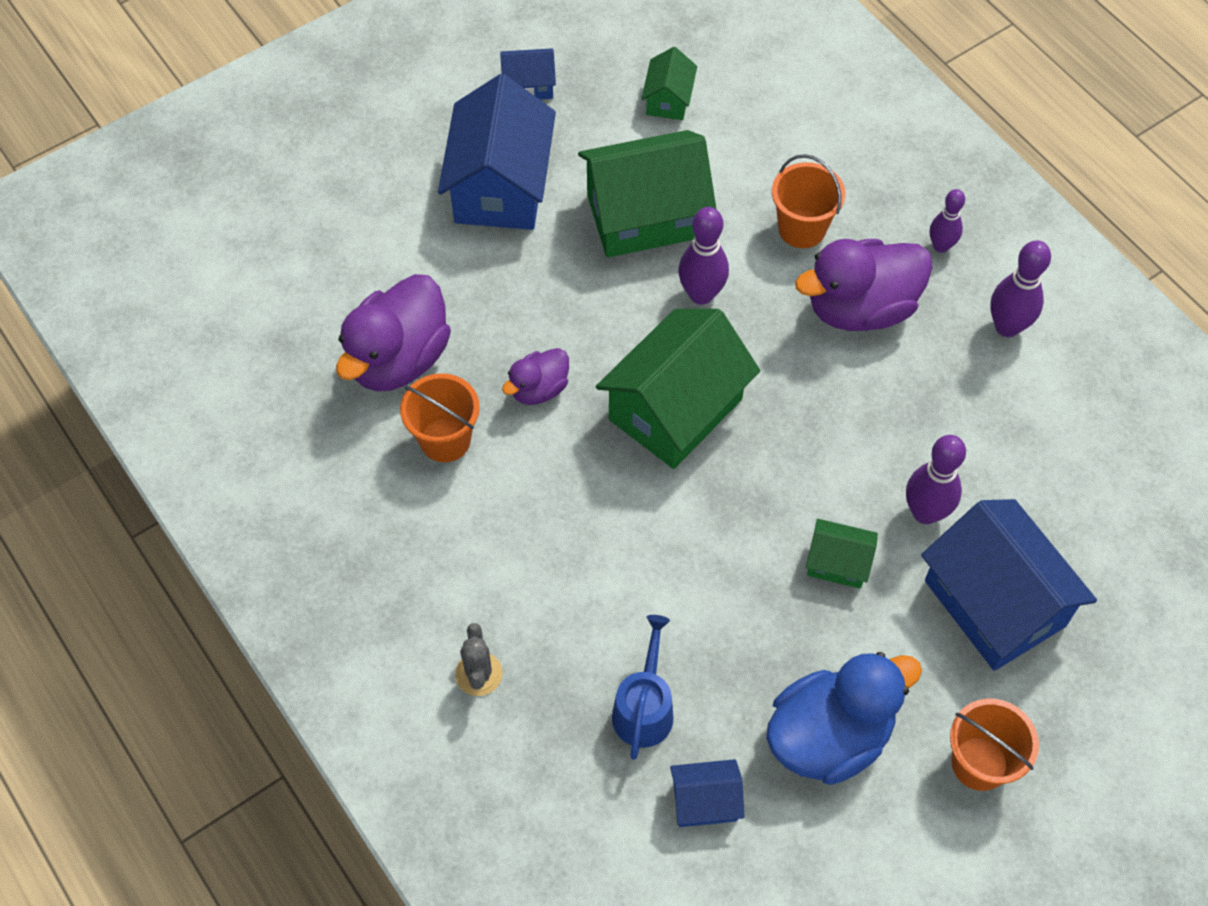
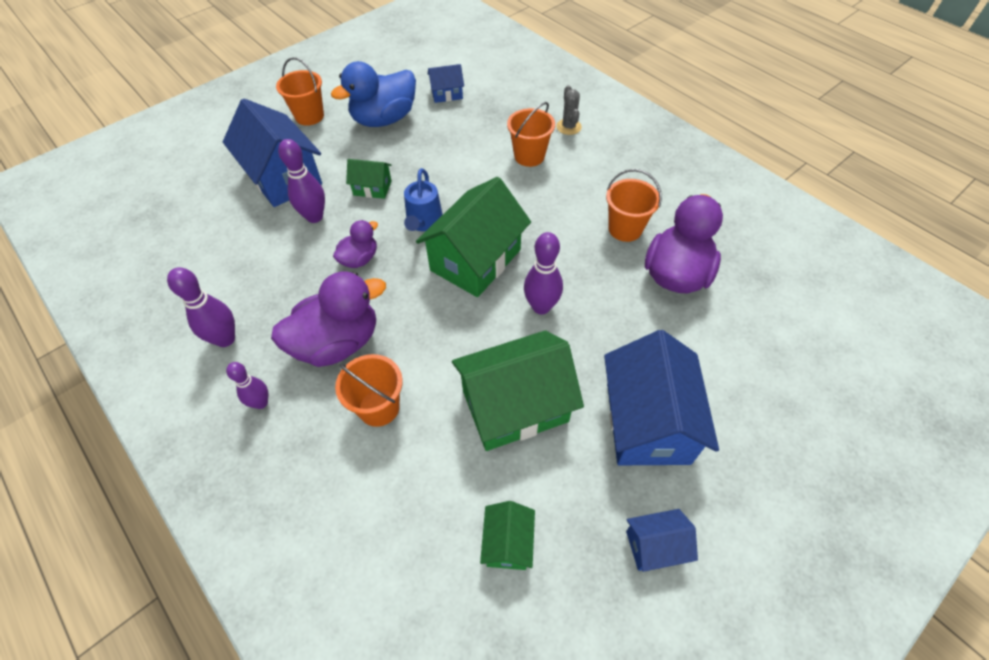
camera: 175 degrees right, 5 degrees down
(539, 389) = (572, 264): purple duck -> purple duck (359, 259)
(564, 607) = (529, 156): none -> orange bucket
(644, 708) = (480, 121): blue watering can -> blue watering can (424, 222)
(701, 294) = (462, 342): purple bowling pin -> purple bowling pin (541, 307)

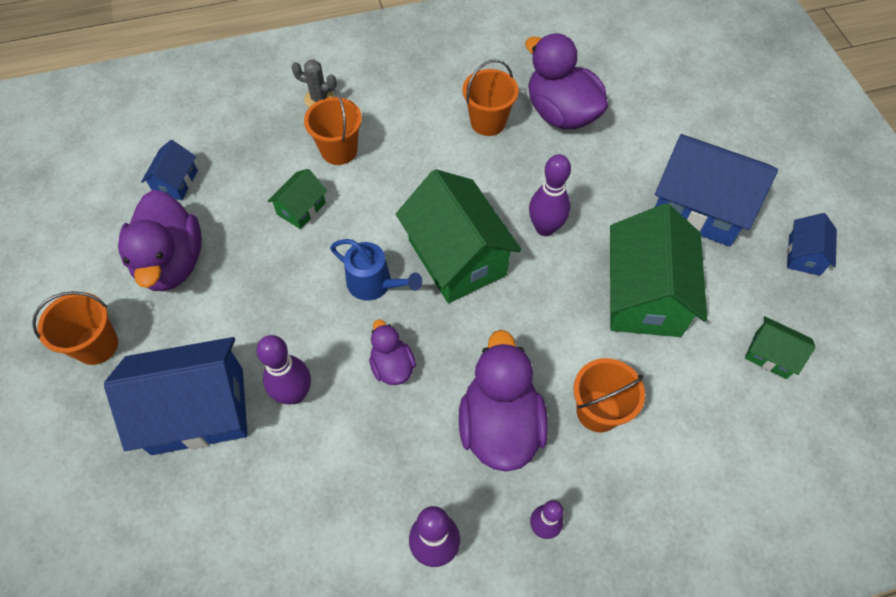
camera: 65 degrees left, 5 degrees up
(372, 188) = (286, 316): green house -> green house (301, 208)
(384, 119) = (171, 262): blue duck -> purple duck

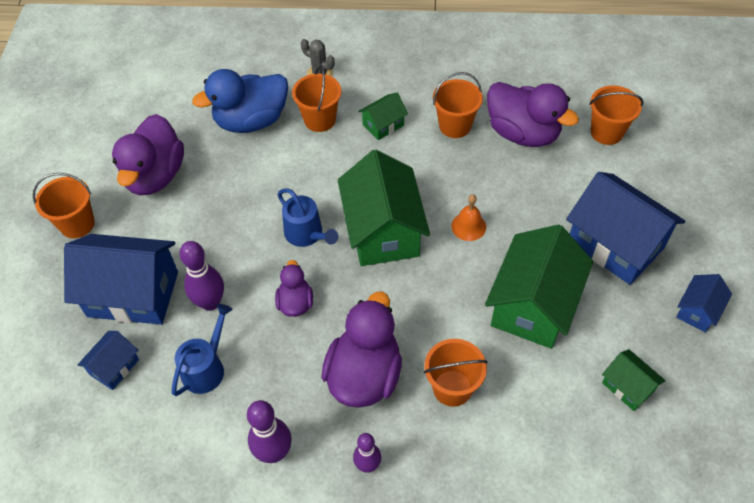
camera: 20 degrees right, 5 degrees down
(176, 182) = (181, 114): blue house -> blue house (114, 367)
(261, 170) = (251, 121): none -> blue duck
(301, 208) = (271, 159): green house -> green house (383, 125)
(319, 473) = (206, 368): none -> blue watering can
(545, 228) = (468, 226): purple bowling pin -> orange bell
(561, 113) = (523, 133): purple duck -> purple duck turned 150 degrees clockwise
(643, 92) = (606, 132): none -> orange bucket

